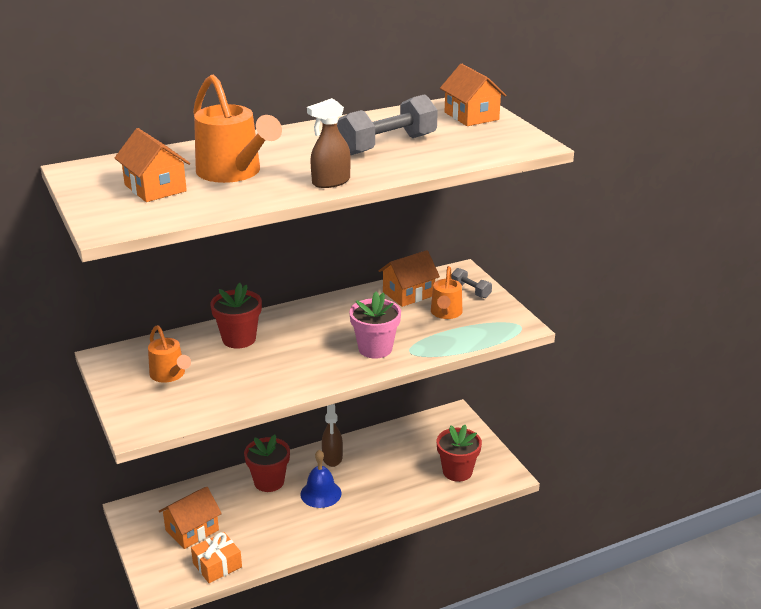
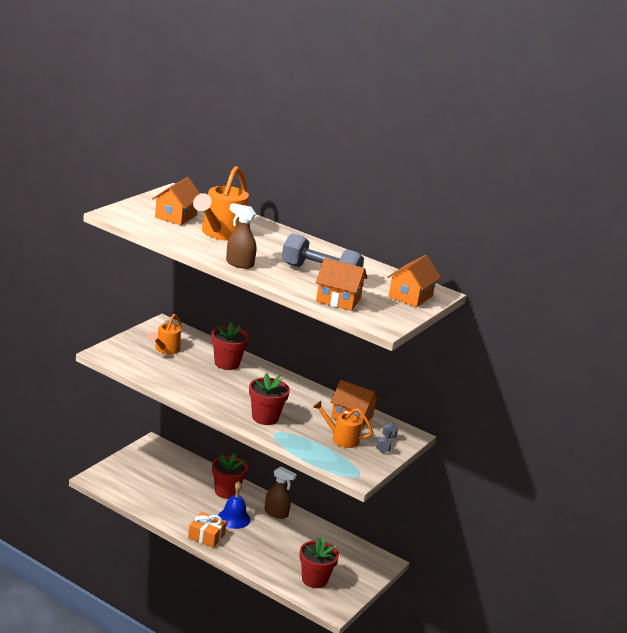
camera: 55 degrees right, 5 degrees down
(192, 530) = (154, 474): orange house -> orange house (338, 300)
(217, 565) = (131, 494): orange gift -> orange gift (206, 536)
(332, 458) = (276, 513): brown spray bottle -> brown spray bottle turned 120 degrees counterclockwise
(375, 349) = (265, 417): pink flower pot -> red flower pot
(445, 313) = (341, 438): orange watering can -> orange watering can turned 45 degrees clockwise

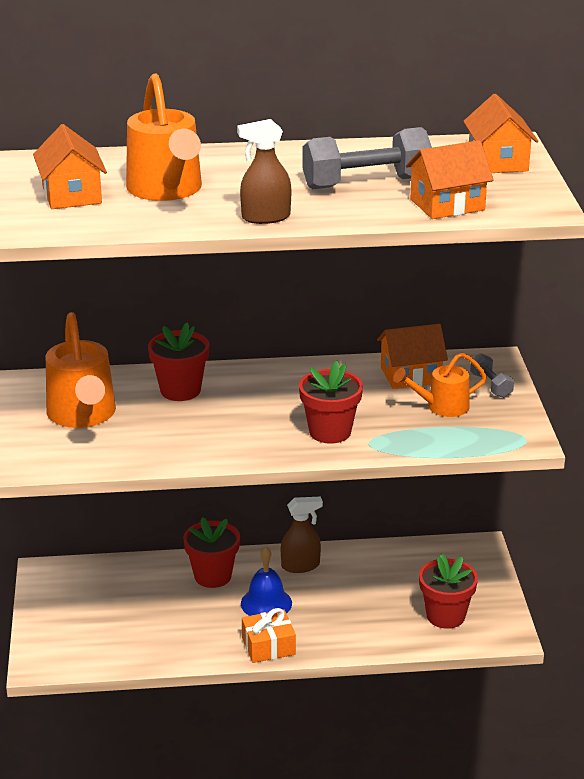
camera: 35 degrees left, 5 degrees up
(165, 350) = (82, 415): orange watering can -> orange watering can, size x1.68

